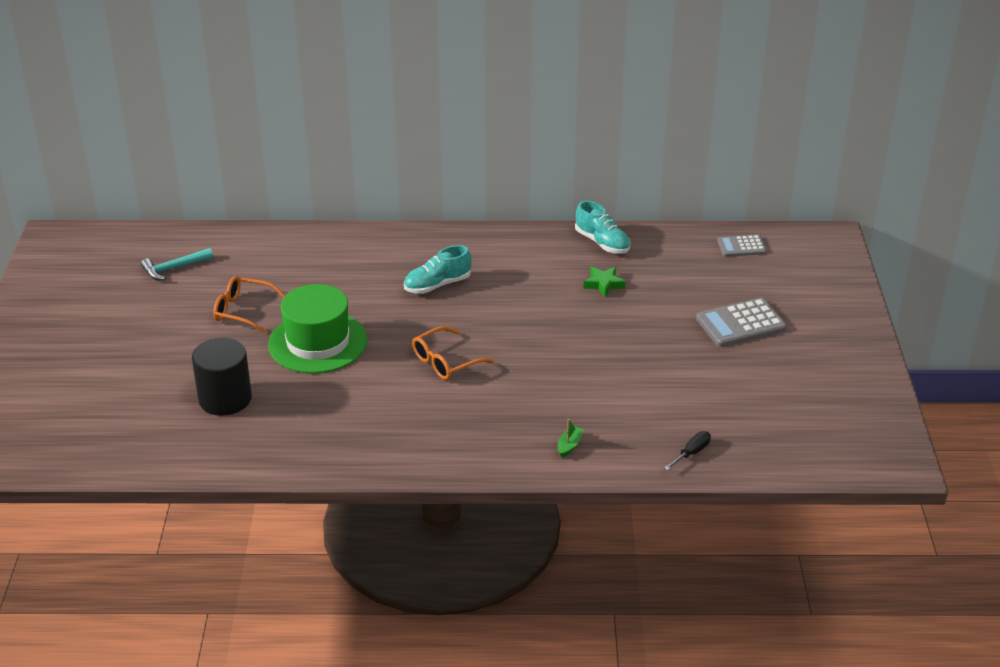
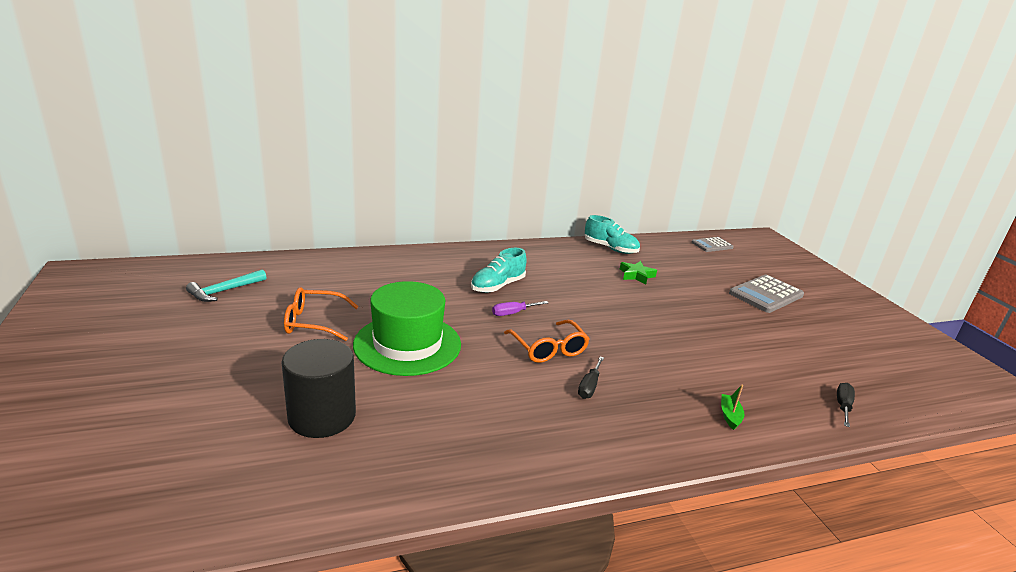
camera: 20 degrees left, 10 degrees down
(434, 319) = (513, 313): none -> purple screwdriver
(445, 362) = (548, 349): orange glasses -> orange glasses turned 60 degrees counterclockwise
(459, 403) = (589, 386): none -> black screwdriver

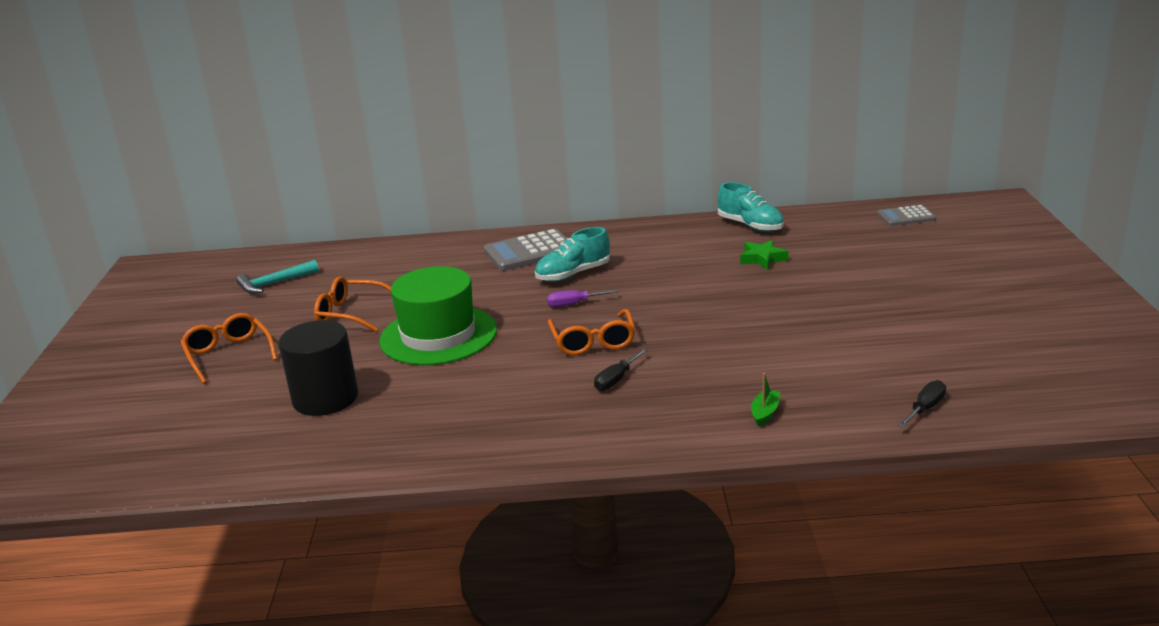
camera: 20 degrees right, 0 degrees up
(198, 368) = (228, 354): none -> orange glasses
(766, 294) = (933, 280): grey calculator -> grey calculator (530, 251)

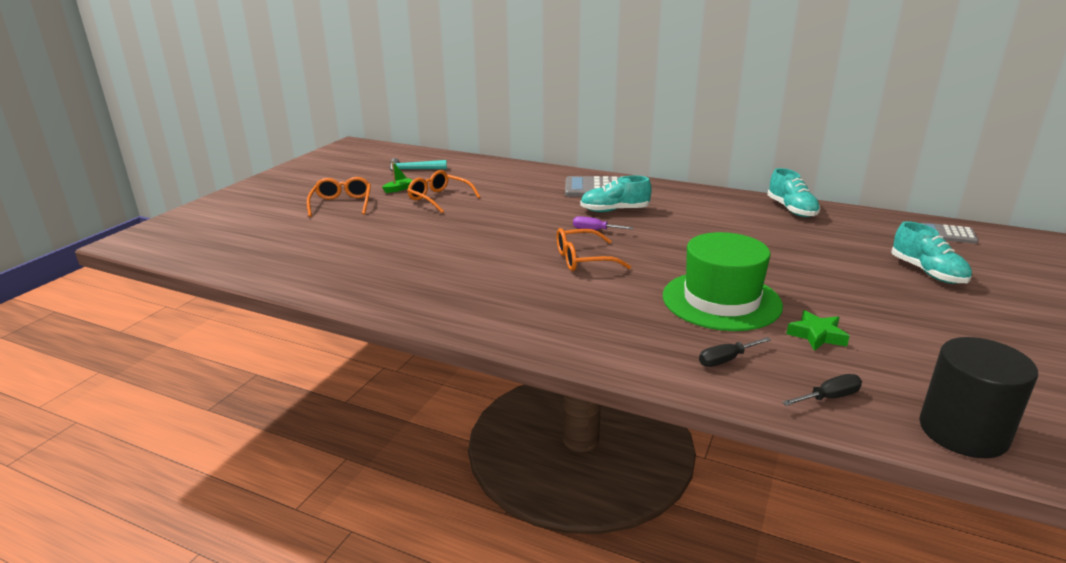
camera: 25 degrees right, 0 degrees up
(325, 398) = (367, 246): black cylinder -> black cylinder (963, 432)
(438, 335) = (479, 226): green hat -> green hat (721, 300)
(593, 341) = (583, 259): orange glasses -> orange glasses turned 60 degrees clockwise
(616, 380) = (573, 291): black screwdriver -> black screwdriver (726, 360)
(762, 259) = (779, 235): green star -> green star (817, 335)
(765, 413) = (671, 353): green boat -> green boat (399, 189)
(916, 262) = (927, 272): none -> turquoise shoe

